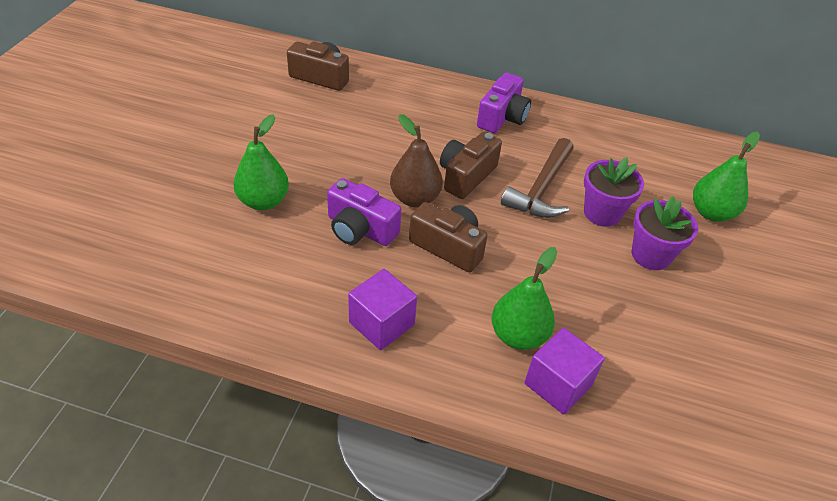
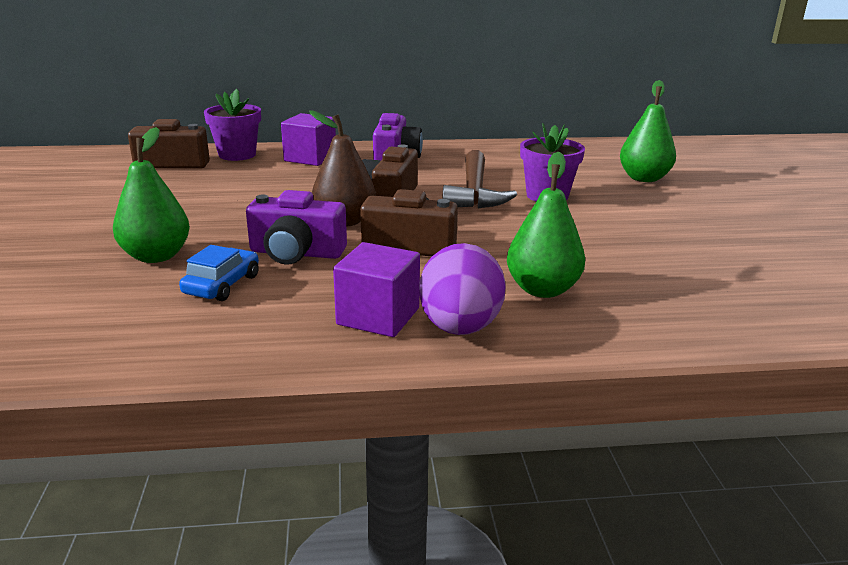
camera: 20 degrees left, 20 degrees down
(293, 250) = (222, 285): none -> blue car
(431, 356) = (460, 328): none -> purple egg
(558, 384) = (618, 314): purple cube -> purple cube (310, 158)
(651, 255) = (618, 211): purple flower pot -> purple flower pot (237, 155)

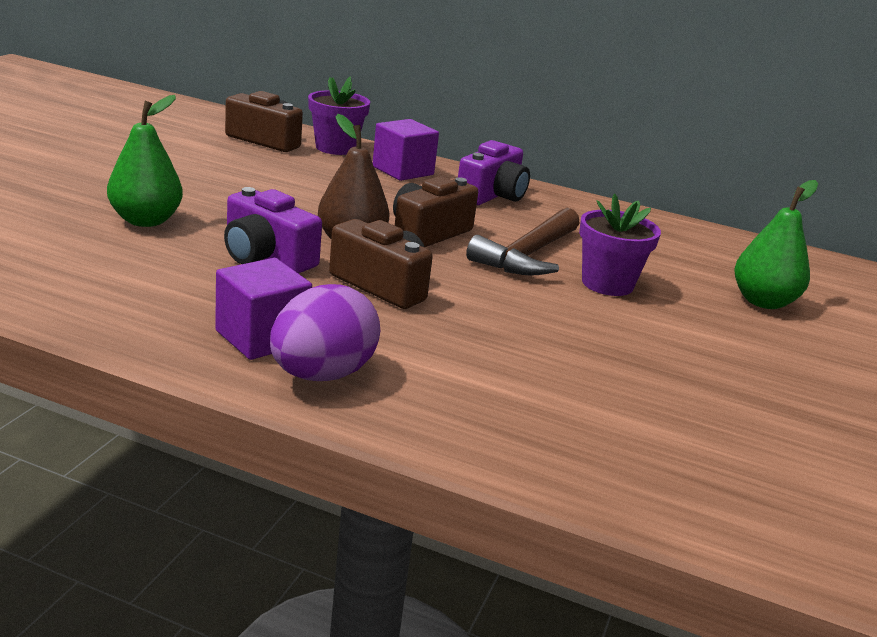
camera: 25 degrees right, 0 degrees up
(222, 285) = (167, 263): blue car -> none
(542, 289) = (456, 372): green pear -> none

